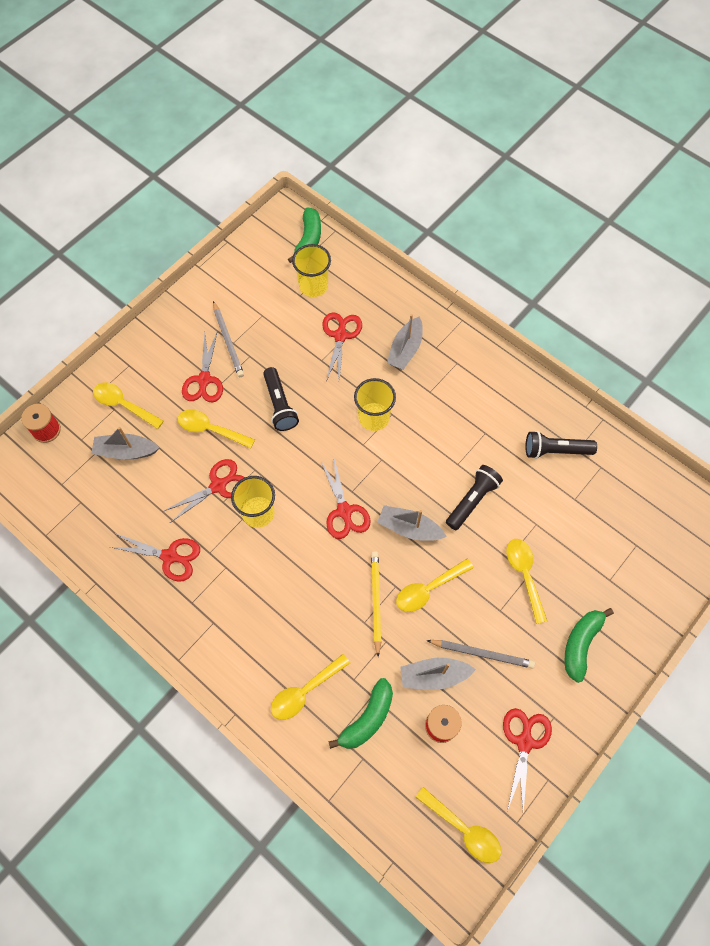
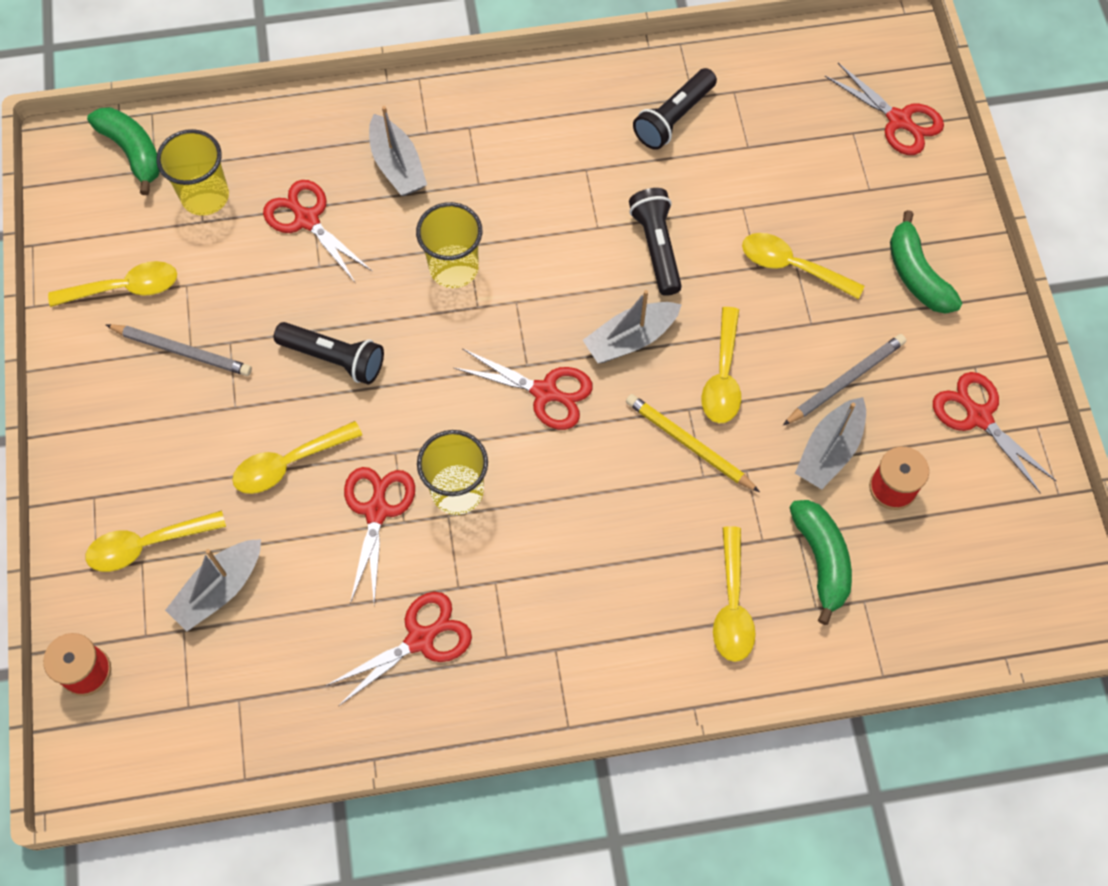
camera: 50 degrees left, 0 degrees up
(204, 380) = (210, 420): red scissors -> red scissors (899, 121)
(464, 829) = (1025, 554): yellow spoon -> yellow spoon (125, 288)

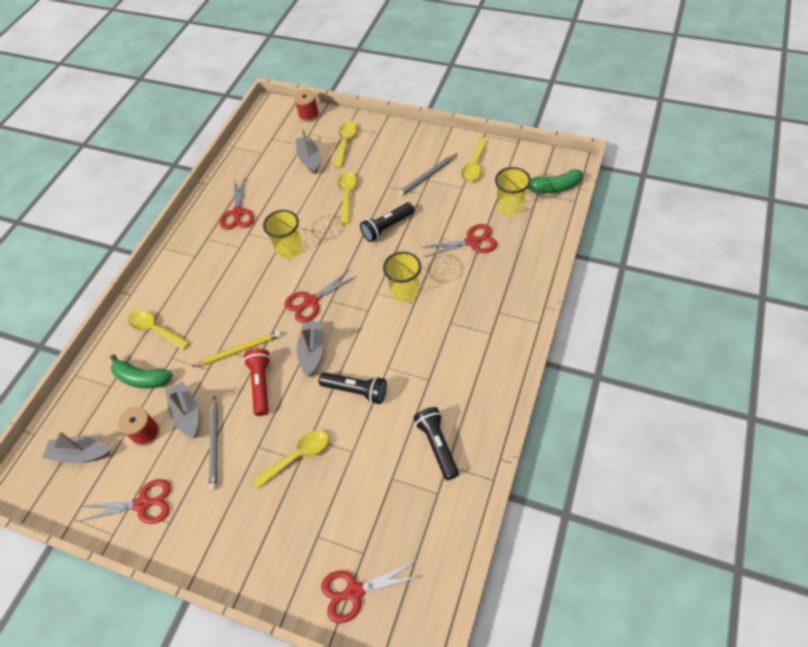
camera: 125 degrees right, 10 degrees down
(377, 510) = (303, 218): red scissors -> none
(397, 165) = (483, 290): grey boat -> grey boat (81, 454)
(723, 377) = (261, 384): yellow spoon -> red flashlight
(916, 274) = (244, 527): green banana -> none

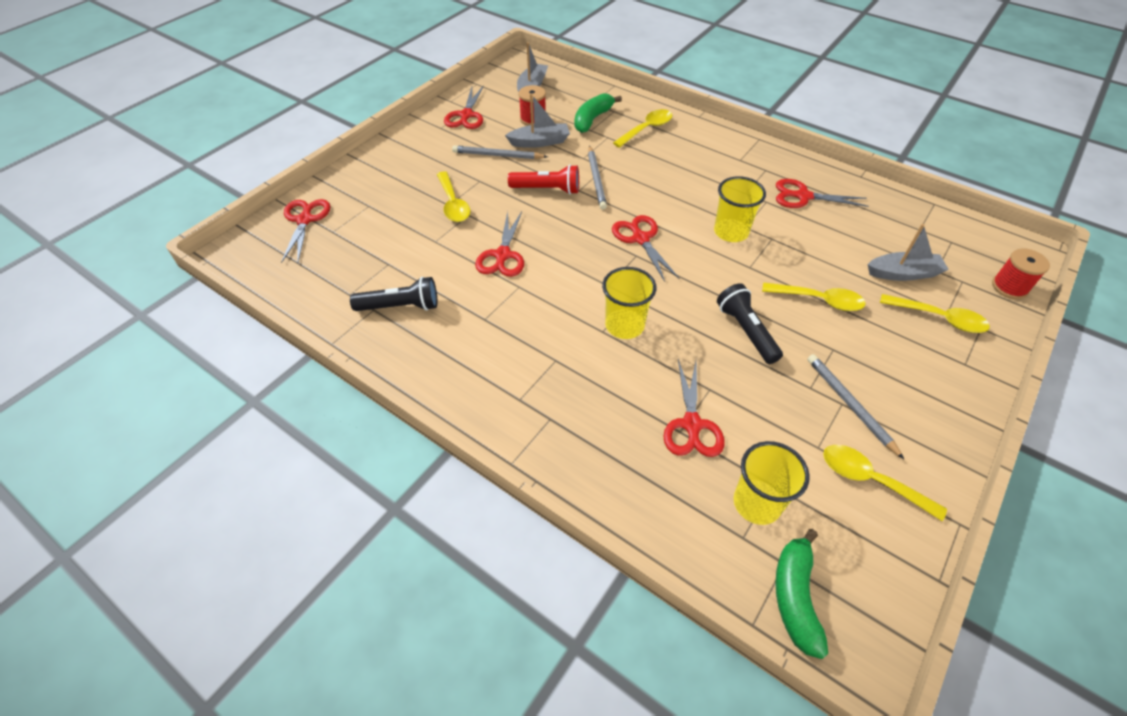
camera: 100 degrees right, 5 degrees down
(239, 350) = (596, 179): yellow pencil -> grey pencil
(312, 352) = (569, 230): grey boat -> none
(356, 391) = (502, 255): black flashlight -> red scissors

